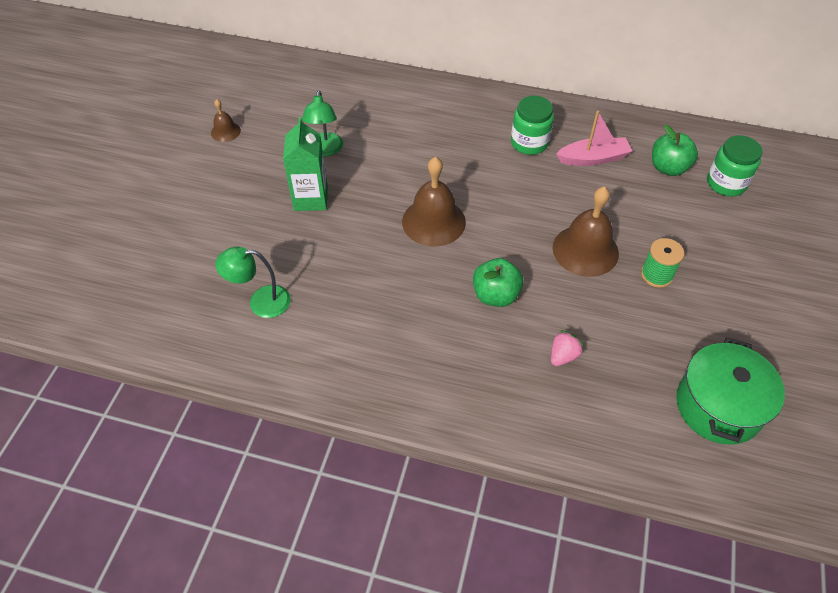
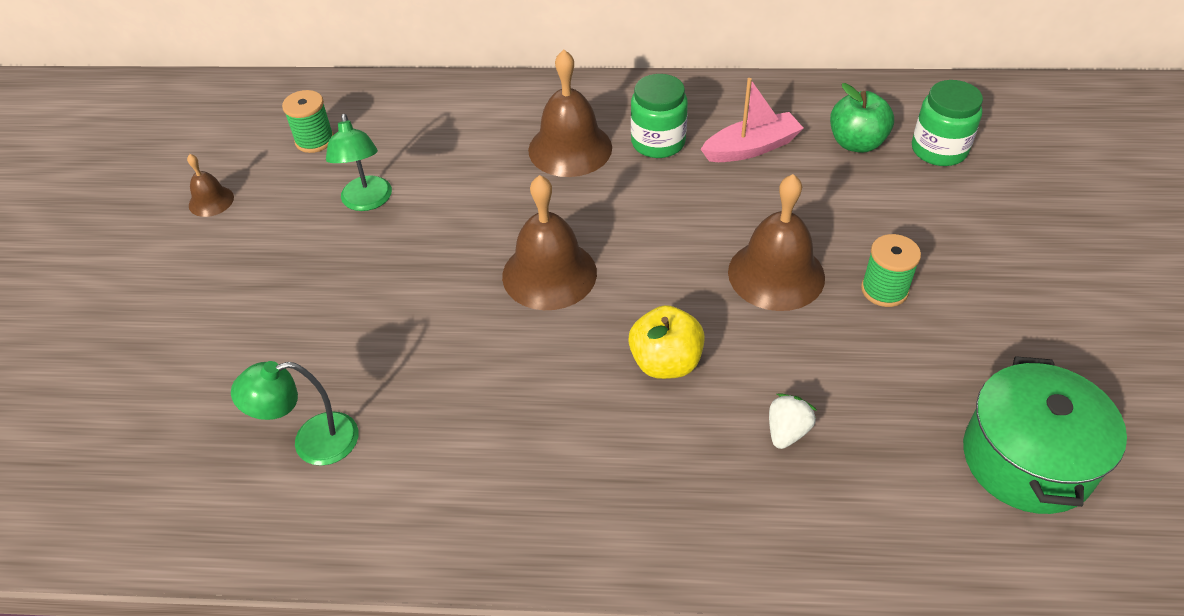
camera: 10 degrees left, 5 degrees down
(299, 101) = (314, 140): none -> green spool
(311, 198) = (359, 274): green carton -> none
(468, 137) = (570, 148): none -> brown bell
(495, 295) = (666, 362): green apple -> yellow apple
(563, 356) = (787, 431): pink strawberry -> white strawberry

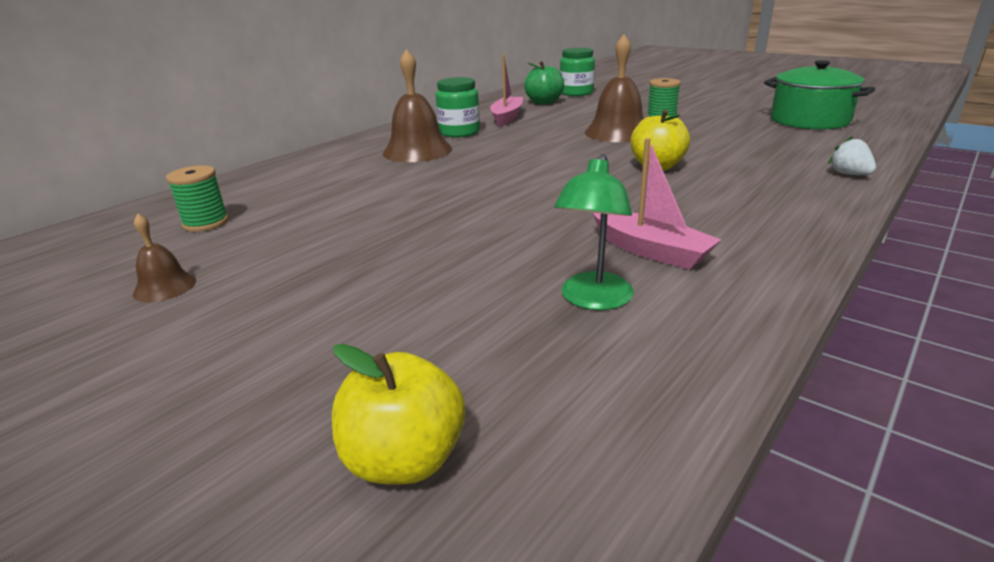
camera: 55 degrees left, 20 degrees down
(91, 438) = (405, 460): none -> yellow apple
(367, 202) = (331, 218): green lamp -> none
(425, 443) = (651, 251): none -> pink boat
(549, 274) = (527, 178): brown bell -> none
(787, 431) = (748, 153): white strawberry -> white strawberry (849, 174)

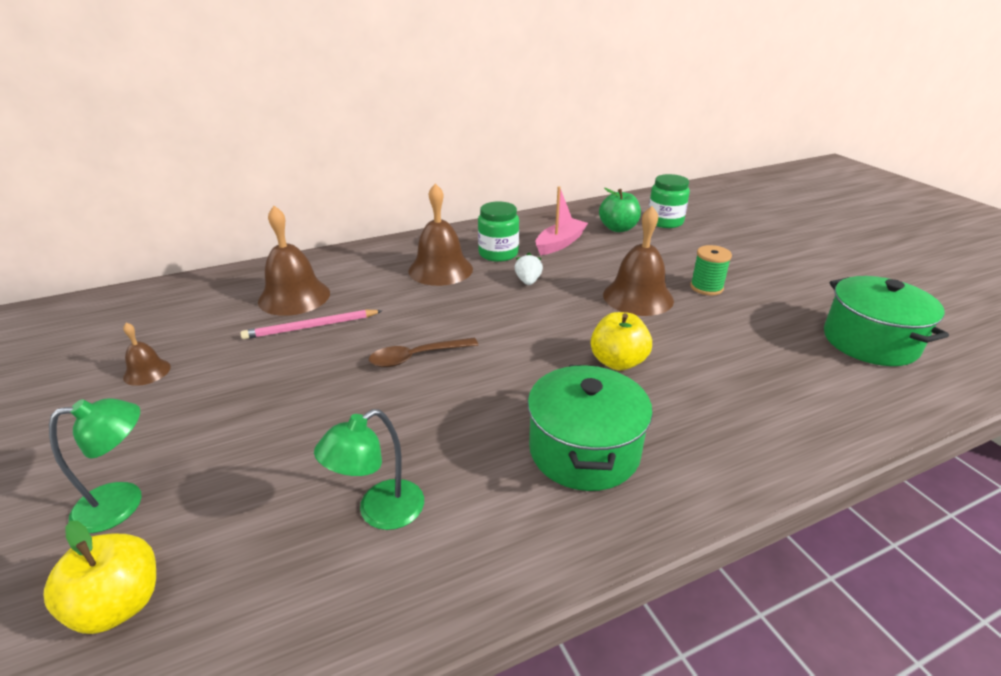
camera: 25 degrees right, 5 degrees up
(206, 223) = (225, 310): green spool -> none
(280, 197) = (294, 297): none -> brown bell
(287, 386) = (123, 503): none -> green lamp
(332, 211) = (311, 327): none -> pink pencil
(477, 204) = (416, 357): none -> brown spoon
(651, 251) = (485, 474): pink boat -> none
(707, 216) = (584, 450): none -> green pot
(849, 174) = (803, 445): white strawberry -> white strawberry (528, 281)

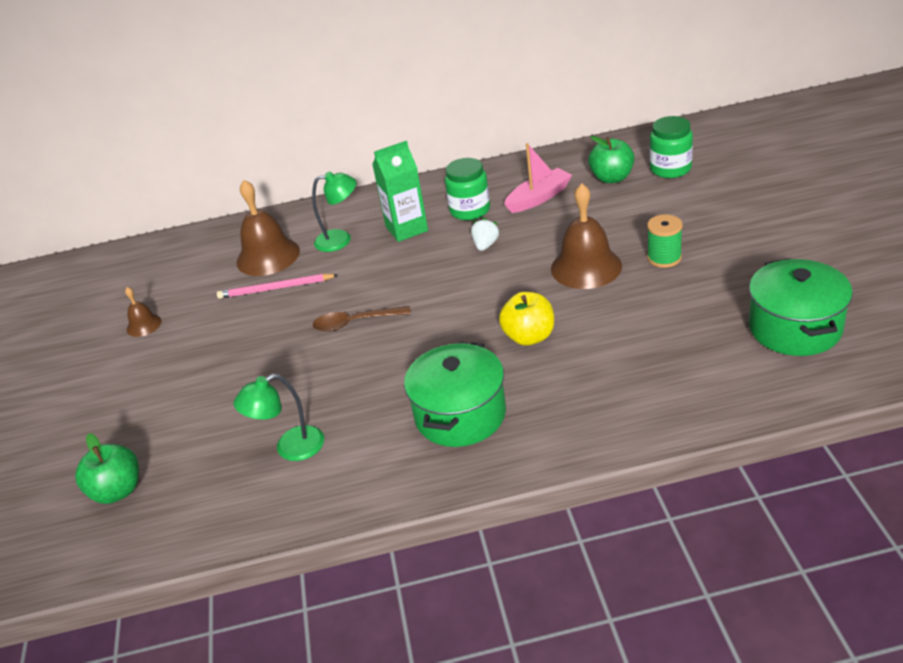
camera: 20 degrees right, 5 degrees up
(119, 605) = (118, 491): yellow apple -> green apple
(123, 503) = (122, 427): green lamp -> green lamp (341, 239)
(440, 269) = (406, 229): brown bell -> green carton

